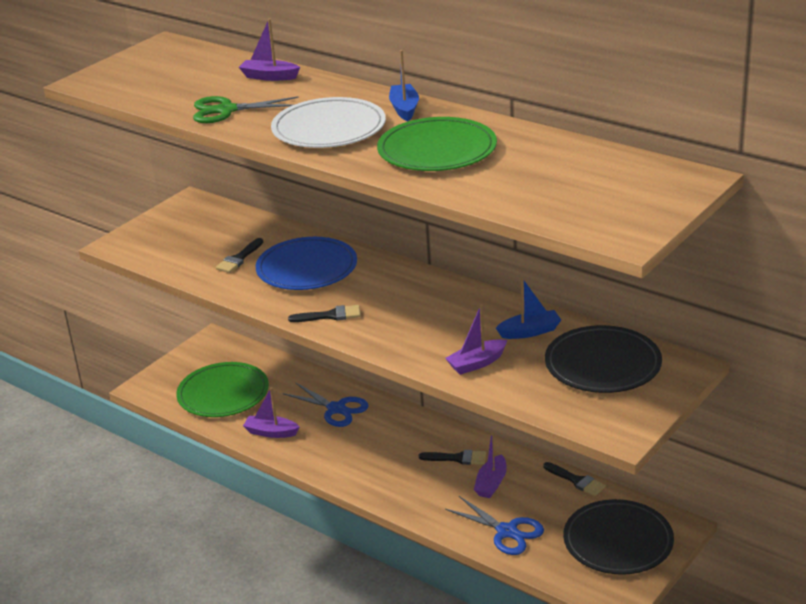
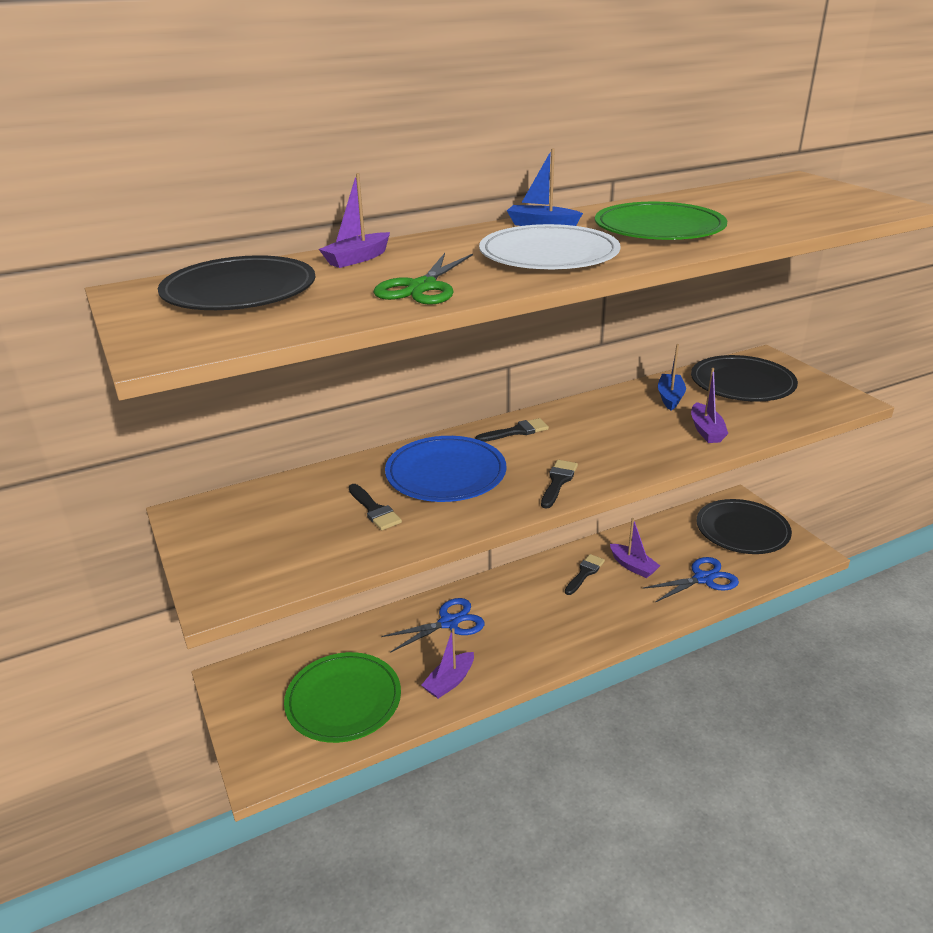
camera: 65 degrees left, 0 degrees up
(184, 67) = (239, 290): none -> black plate
(576, 480) = (656, 524): black brush -> black brush (516, 431)

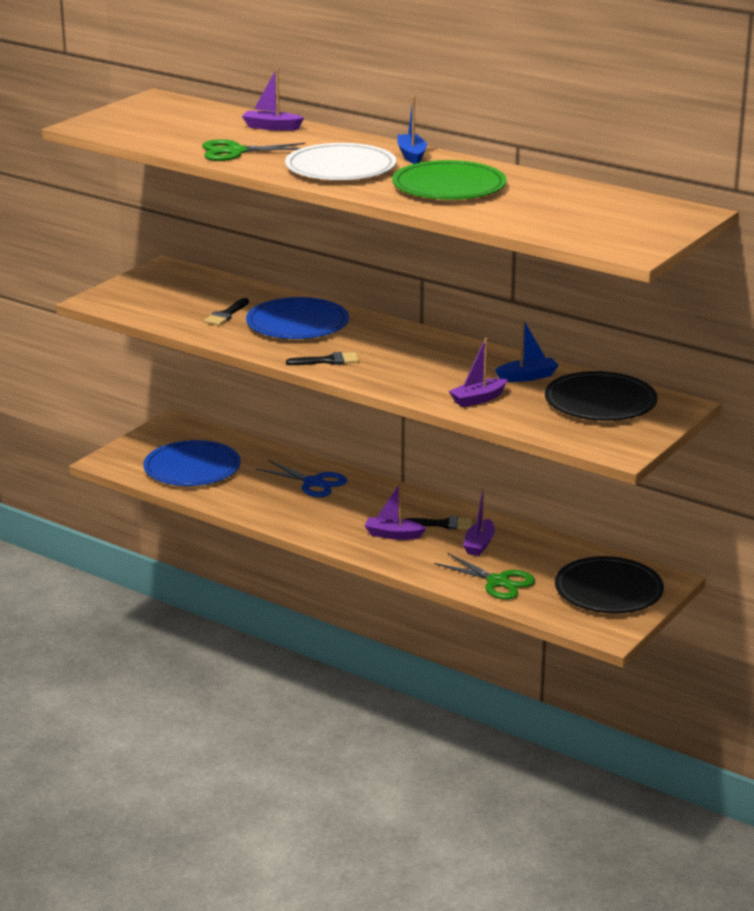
camera: 60 degrees right, 5 degrees down
(239, 290) = (182, 117): black plate -> none
(343, 700) = (192, 468): green plate -> blue plate
(449, 681) = (247, 501): purple boat -> purple boat (393, 535)
(516, 431) = (389, 332): black brush -> none
(703, 579) = (498, 582): blue scissors -> green scissors

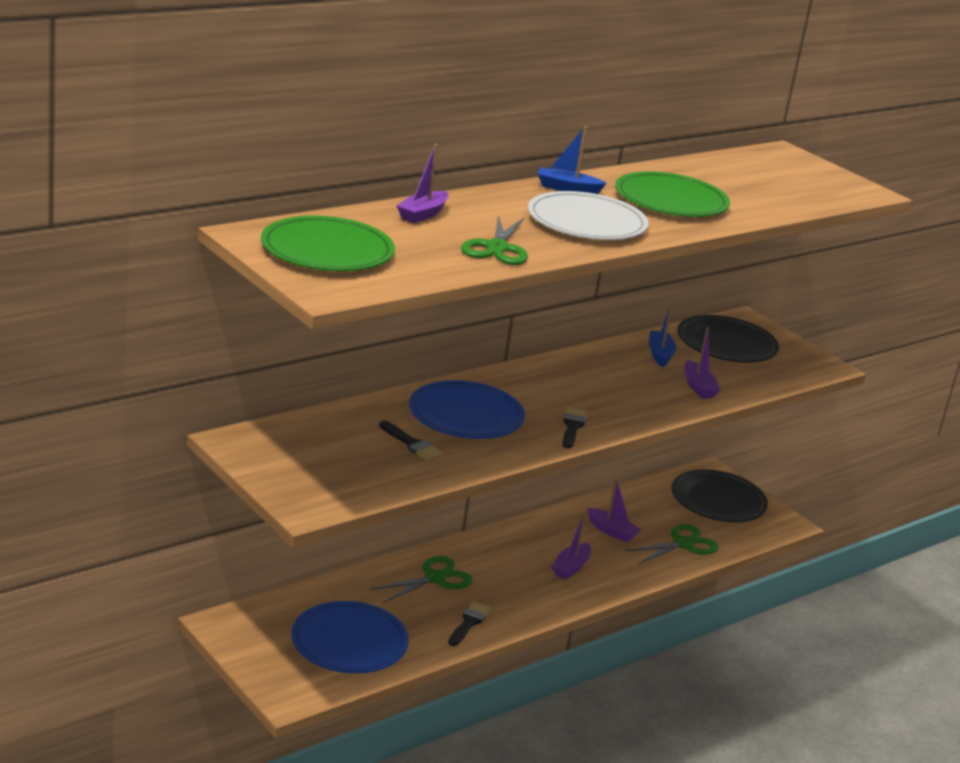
camera: 75 degrees left, 0 degrees up
(157, 116) = (327, 250): none -> green plate
(313, 483) = (435, 578): blue scissors -> green scissors
(443, 524) = (563, 536): black brush -> black brush (469, 622)

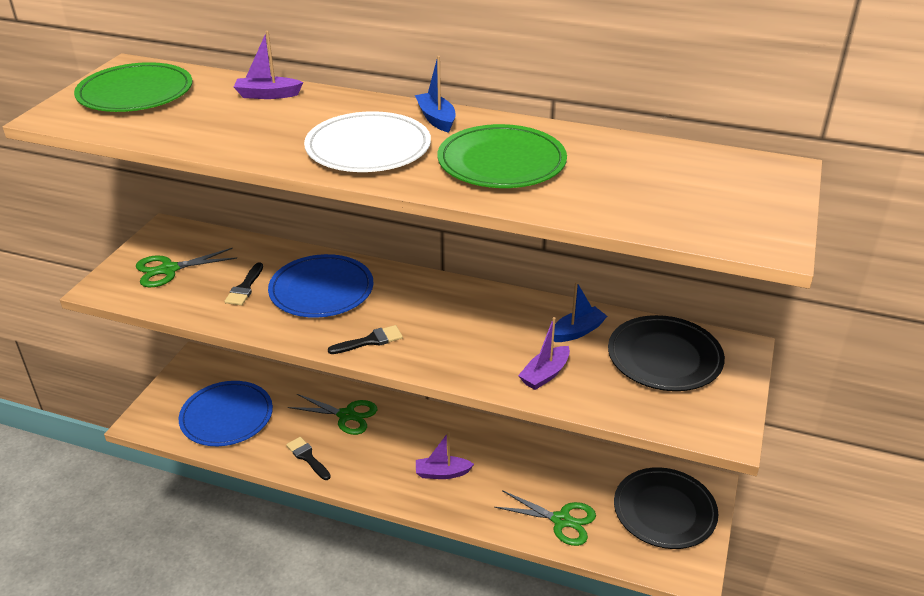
camera: 60 degrees right, 10 degrees up
(469, 622) = (307, 457): black brush -> black brush turned 120 degrees counterclockwise
(497, 248) = (239, 136): green scissors -> green scissors (169, 269)
(611, 531) = (525, 471): purple boat -> none

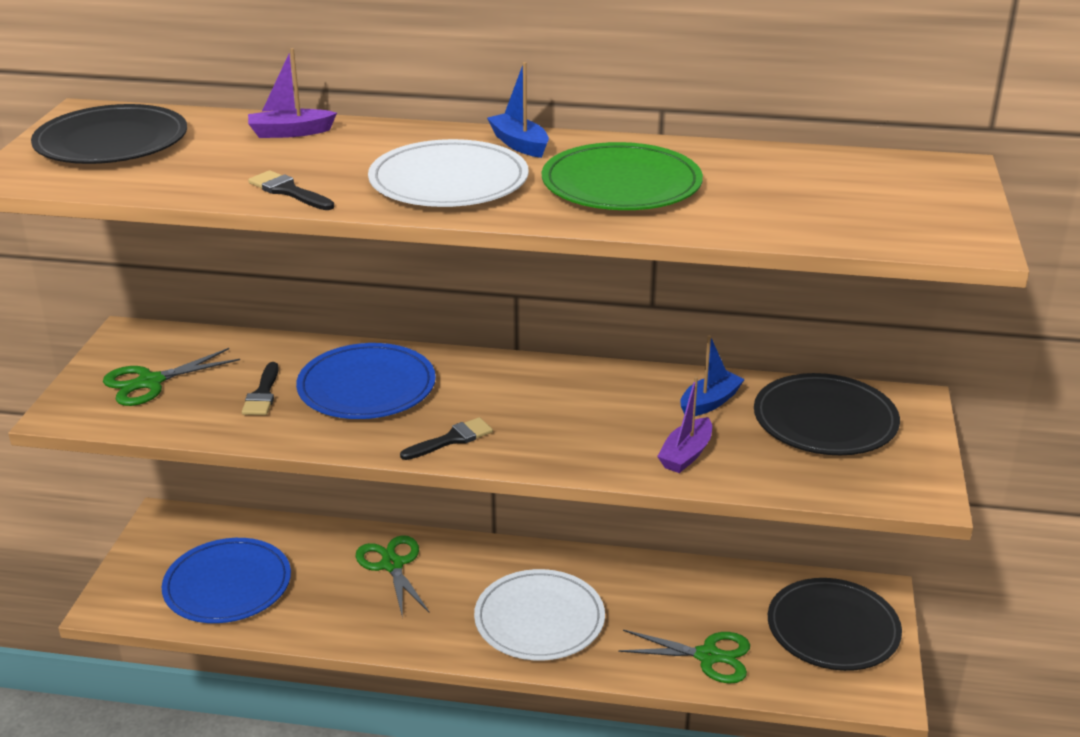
camera: 10 degrees left, 5 degrees down
(135, 93) = (111, 142): green plate -> black plate
(307, 457) = (354, 622): black brush -> black brush (288, 191)
(346, 415) = (392, 565): green scissors -> green scissors turned 120 degrees counterclockwise
(442, 473) = (539, 619): purple boat -> white plate

